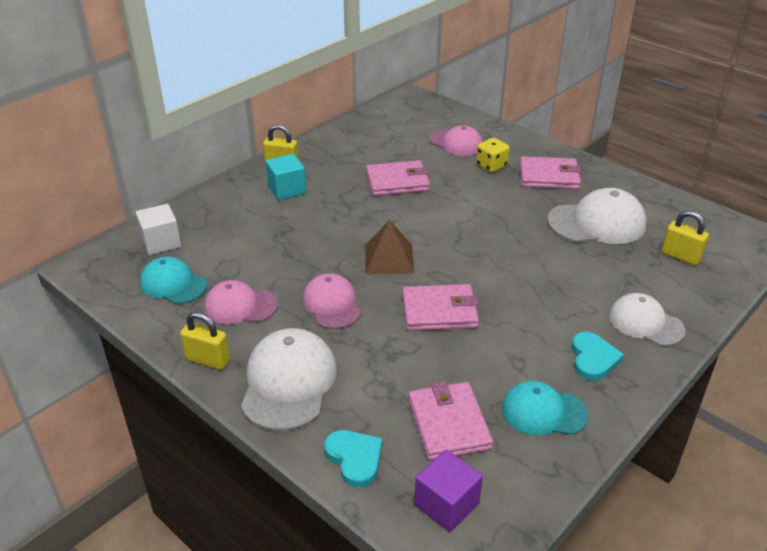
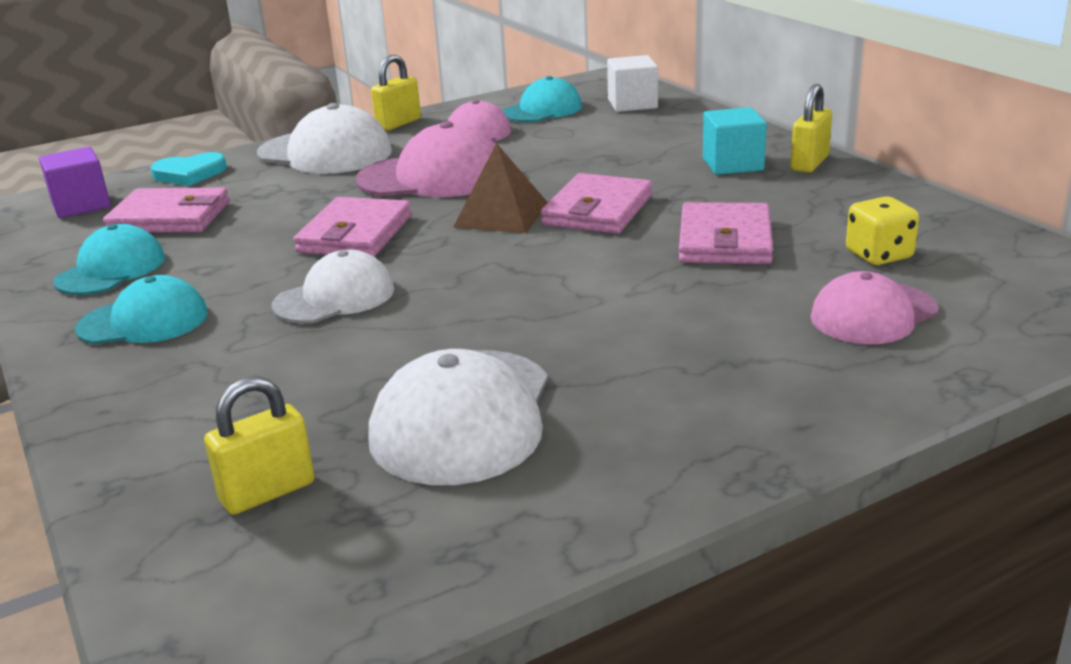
camera: 110 degrees right, 10 degrees down
(332, 304) = (432, 177): pink cap -> pink cap, size x1.52
(491, 166) = (756, 338): yellow dice -> yellow dice (879, 255)
(549, 176) = (683, 400): pink wallet -> pink wallet (597, 210)
(593, 359) = (144, 321): turquoise heart -> turquoise cap
(645, 323) = (152, 387): white cap -> white cap (335, 297)

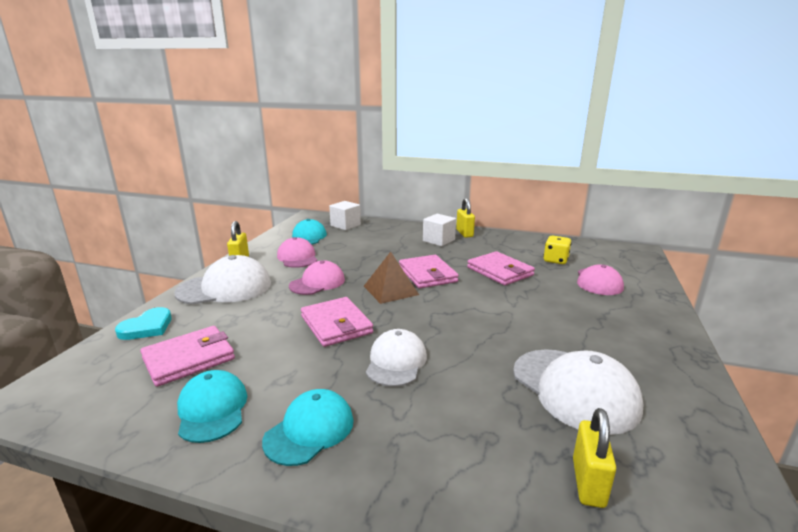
camera: 45 degrees left, 5 degrees down
(81, 205) = (90, 377): purple cube -> none
(432, 177) = (317, 283): pink cap -> pink cap, size x0.66
(732, 164) = (438, 240): turquoise cube -> white cube

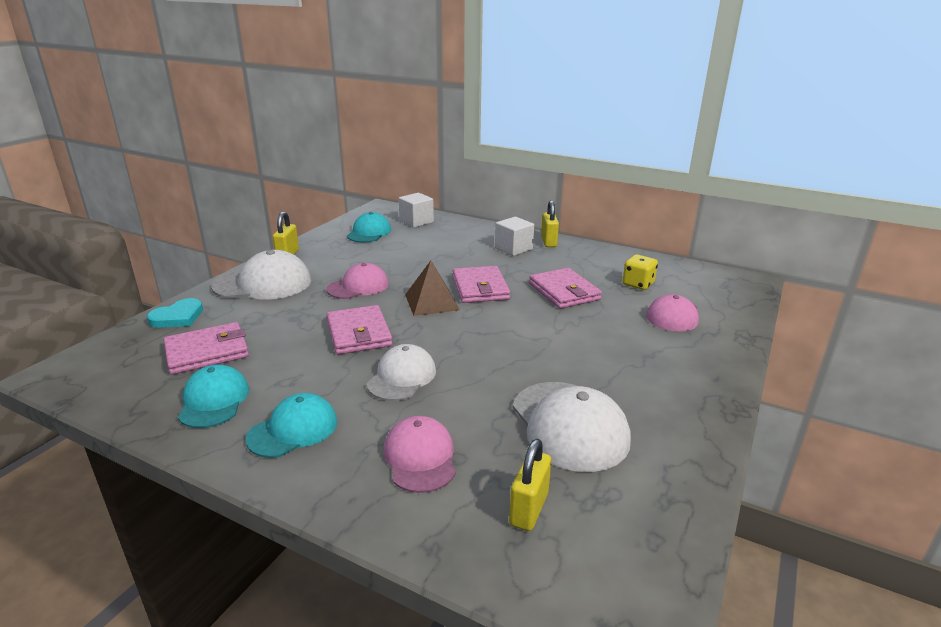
camera: 10 degrees right, 5 degrees up
(297, 257) = (349, 256): pink cap -> pink cap (420, 457)

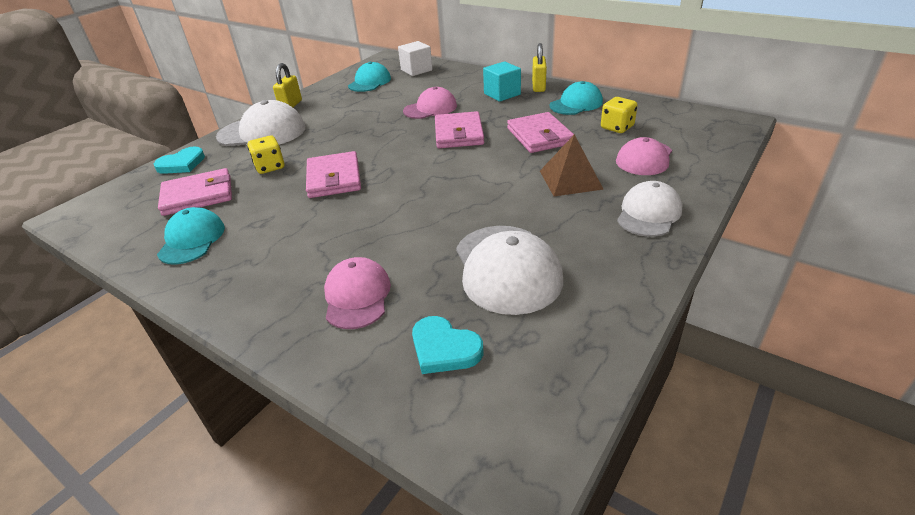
camera: 10 degrees right, 10 degrees up
(283, 321) = (270, 167): none -> yellow dice
(293, 430) = (252, 267): turquoise cap -> turquoise cap (576, 104)
(358, 286) = (346, 134): pink cap -> pink cap (430, 108)
(402, 377) = (361, 220): white cap -> white cap (648, 213)
(431, 302) = (409, 148): brown pyramid -> brown pyramid (570, 180)
(513, 248) = (502, 94): white cube -> turquoise cube
(529, 509) = (444, 348): yellow padlock -> turquoise heart

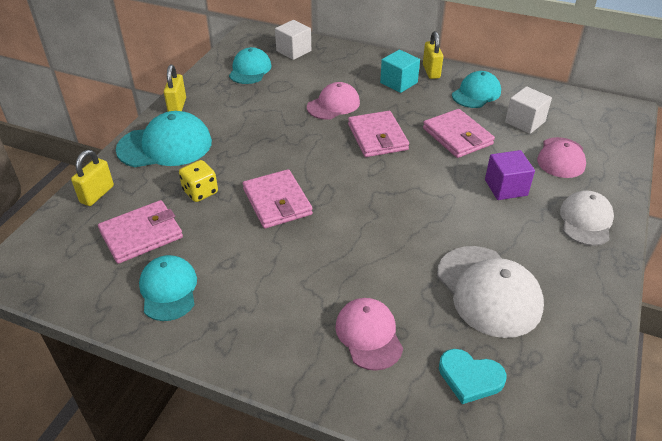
camera: 15 degrees left, 5 degrees up
(182, 164) = (97, 194): turquoise heart -> yellow padlock
(262, 132) = (165, 145): white cap -> turquoise cap
(570, 180) = (506, 187): brown pyramid -> purple cube
(617, 127) = (525, 122): yellow dice -> white cube

